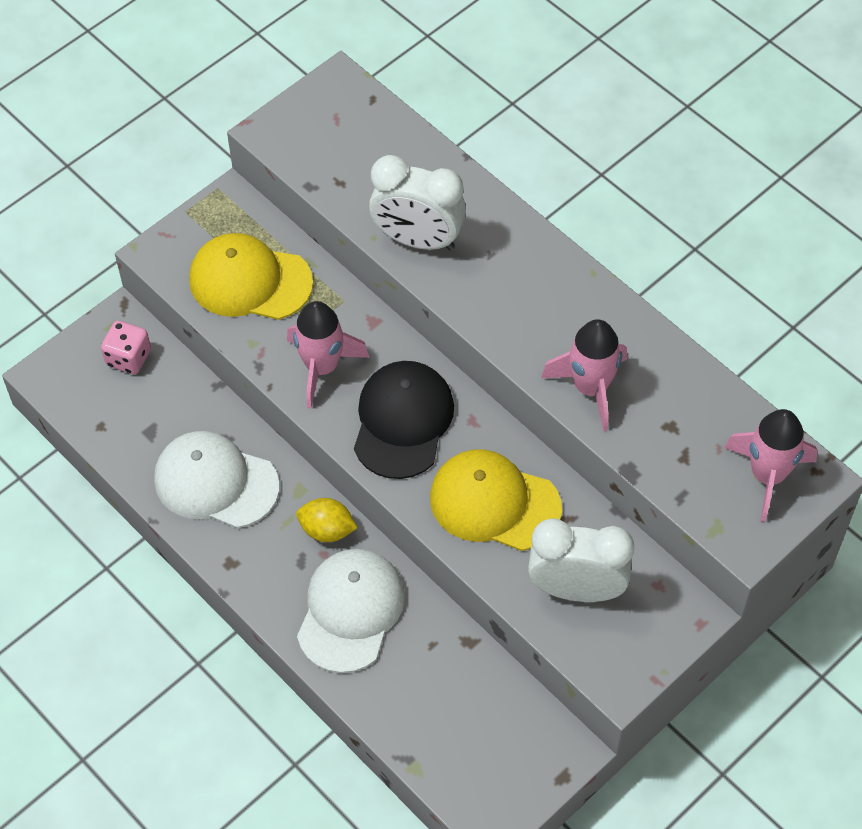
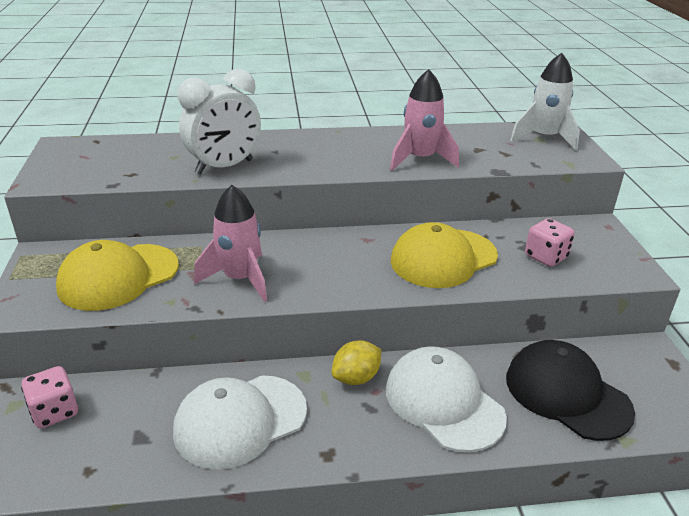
camera: 55 degrees left, 25 degrees down
(403, 421) = (332, 265): black cap -> black cap (567, 393)
(576, 589) = (546, 257): white clock -> pink dice
(767, 475) = (544, 138): pink rocket -> white rocket

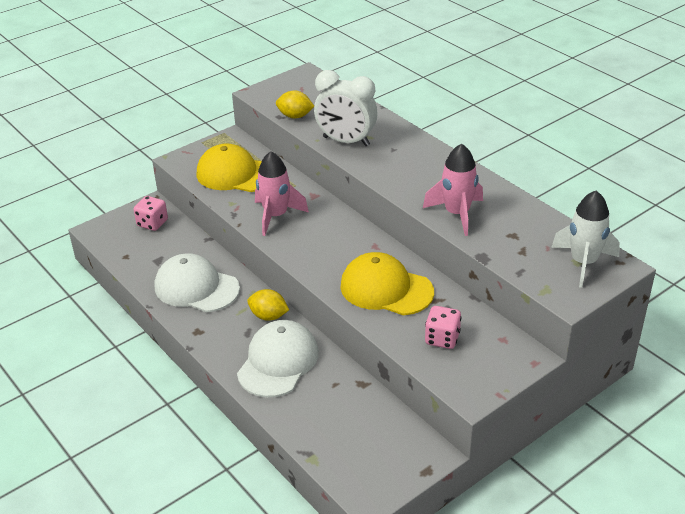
camera: 60 degrees right, 5 degrees up
(129, 176) = (295, 116): none -> yellow lemon
(567, 393) = (336, 418): black cap -> none

